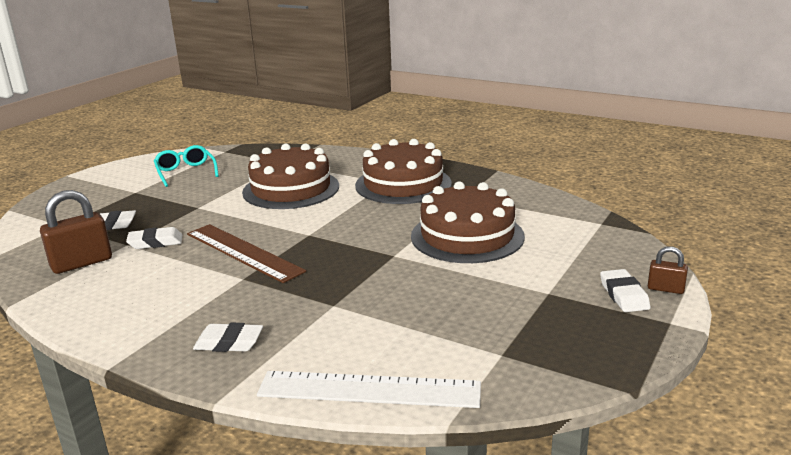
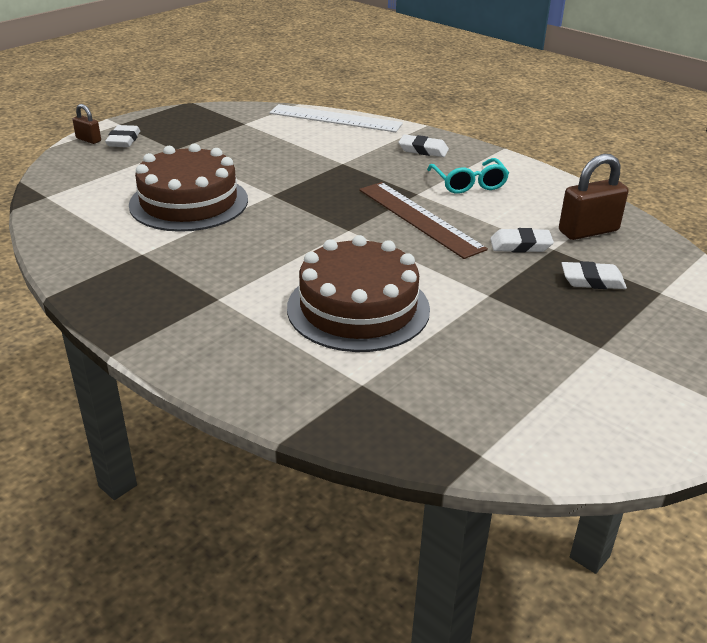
camera: 170 degrees left, 10 degrees up
(186, 172) = (536, 386): turquoise glasses -> turquoise glasses (468, 183)
(403, 184) = (199, 289): brown cake -> none

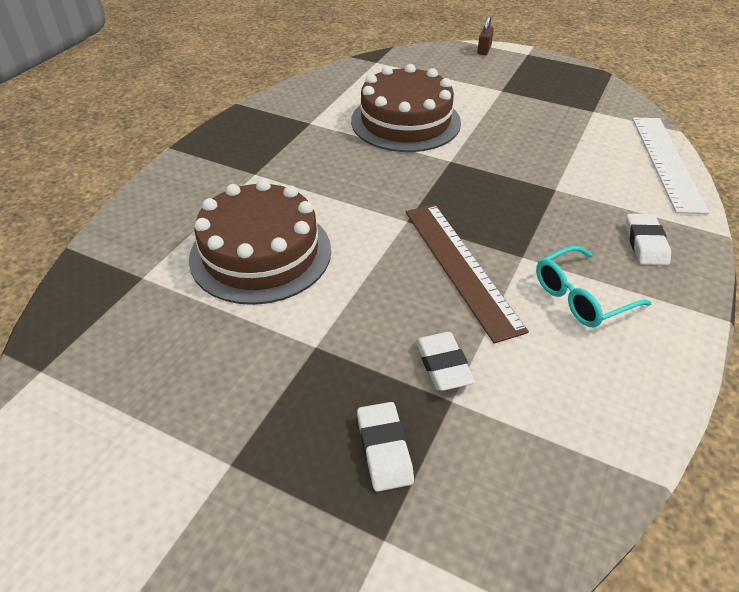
camera: 75 degrees right, 10 degrees up
(123, 140) = (497, 64): white eraser -> none
(419, 218) = (460, 267): brown ruler -> brown ruler turned 60 degrees counterclockwise
(588, 231) = (523, 439): brown padlock -> none

